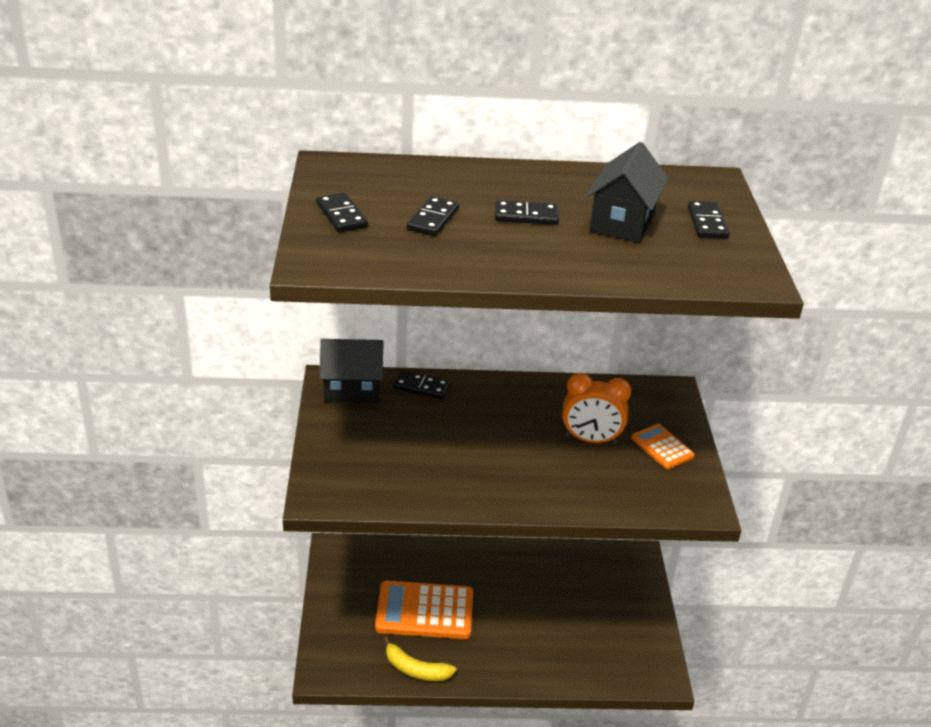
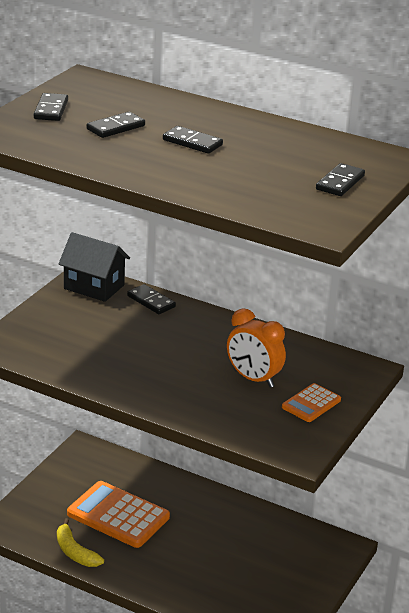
camera: 30 degrees right, 5 degrees down
(622, 222) = (265, 165): black house -> none
(662, 447) = (311, 403): orange calculator -> orange calculator turned 135 degrees counterclockwise

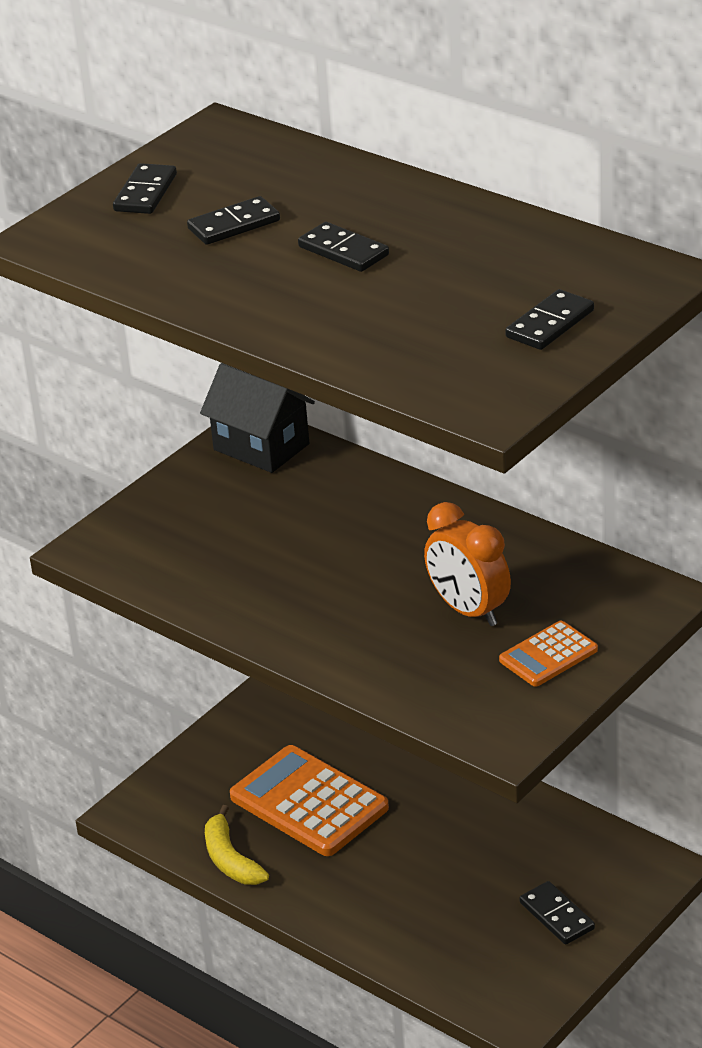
camera: 15 degrees right, 5 degrees up
(151, 301) = (344, 473): black domino -> black domino (557, 916)

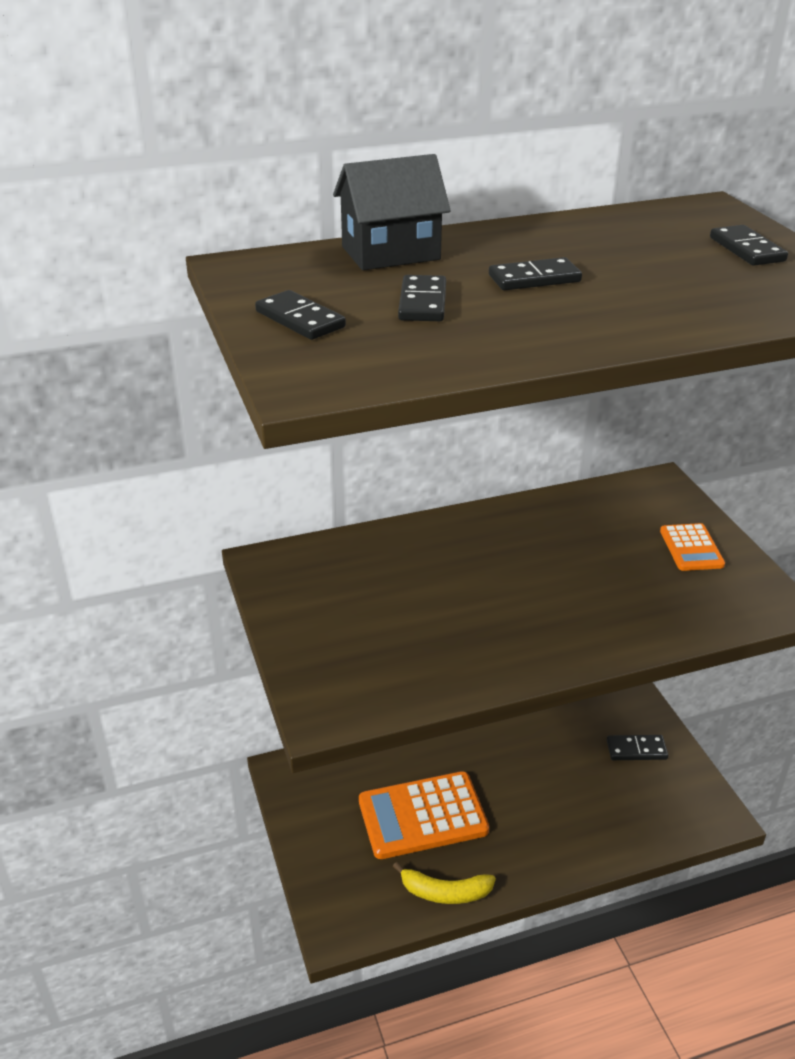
camera: 60 degrees left, 0 degrees up
(261, 447) = (295, 566): black house -> black house (390, 253)
(469, 610) = (608, 559): orange clock -> none

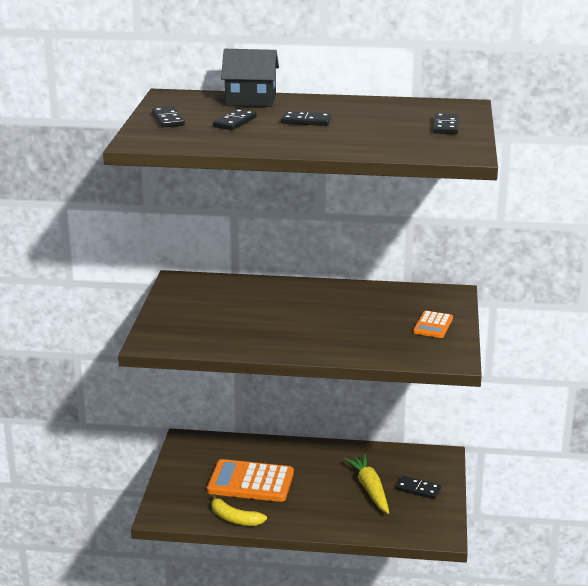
camera: 25 degrees right, 10 degrees down
(580, 771) = (370, 489): none -> yellow carrot

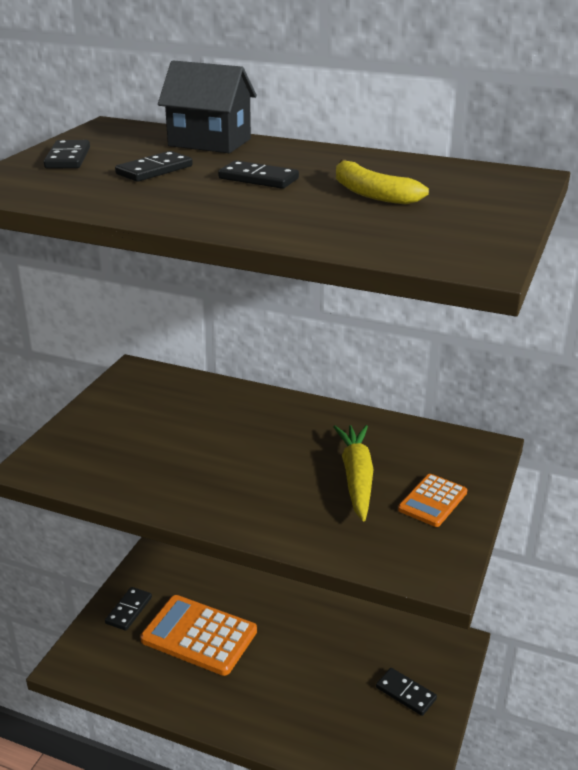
camera: 15 degrees right, 5 degrees up
(234, 518) = (154, 691): yellow banana -> yellow banana (371, 194)
(370, 489) = (342, 679): yellow carrot -> yellow carrot (356, 478)
(445, 126) = (470, 207): black domino -> black domino (129, 610)

